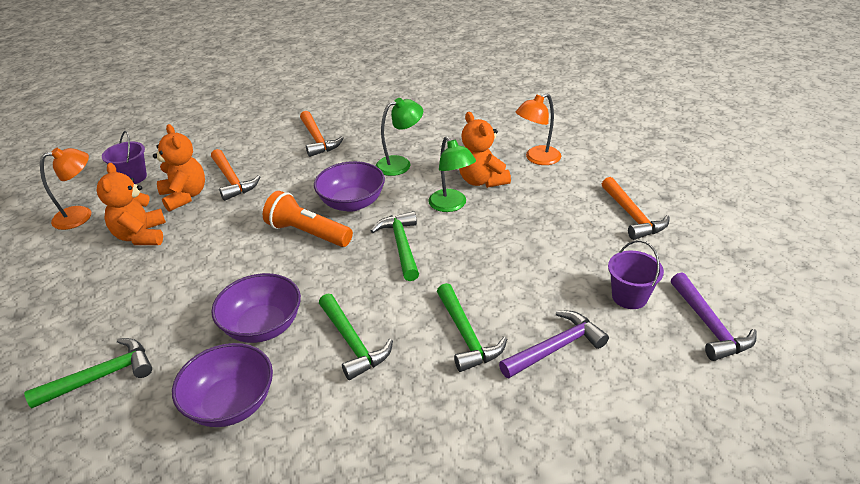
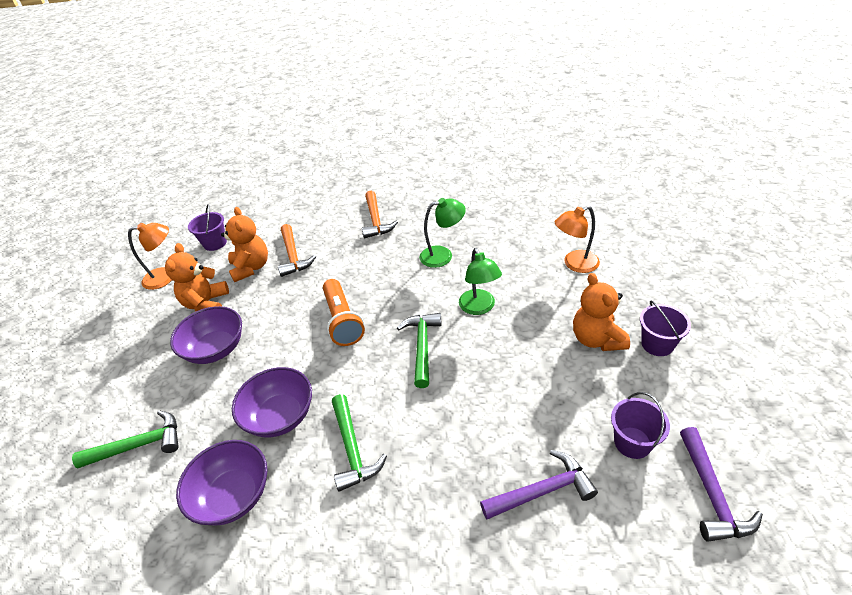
camera: 15 degrees right, 5 degrees up
(307, 233) = (343, 321): orange flashlight -> orange flashlight turned 150 degrees counterclockwise
(352, 203) = (389, 293): purple bowl -> purple bowl (216, 349)
(466, 335) = (458, 459): green hammer -> none
(482, 180) = (515, 283): orange teddy bear -> orange teddy bear (596, 339)
(632, 216) = (657, 344): orange hammer -> purple bucket

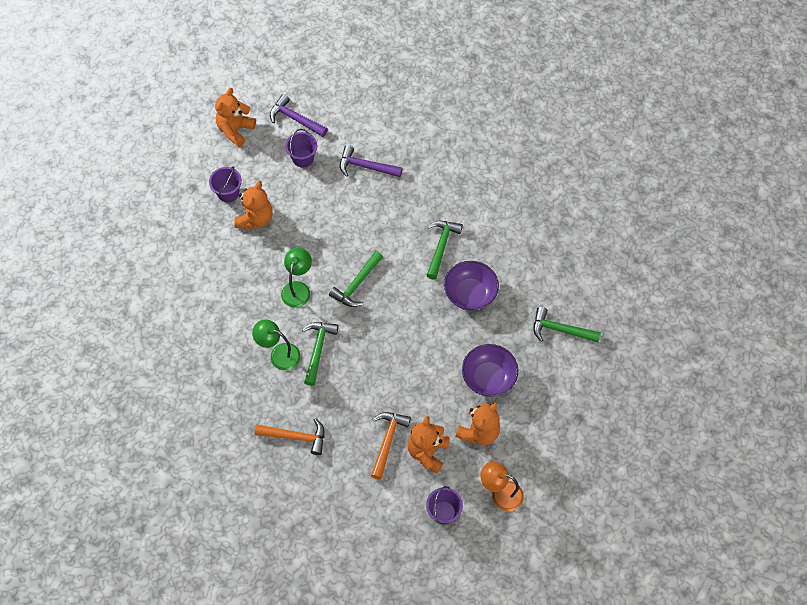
camera: 150 degrees left, 20 degrees up
(233, 495) = (516, 262): purple bowl -> none
(343, 321) = (391, 342): orange flashlight -> none
(376, 220) = (295, 437): orange hammer -> orange hammer turned 75 degrees clockwise
(411, 276) = (318, 350): none -> green hammer
(574, 264) = (204, 278): orange lamp -> none
(711, 493) = (295, 119): purple hammer -> purple hammer turned 90 degrees counterclockwise
(754, 419) = (235, 130): none -> orange teddy bear

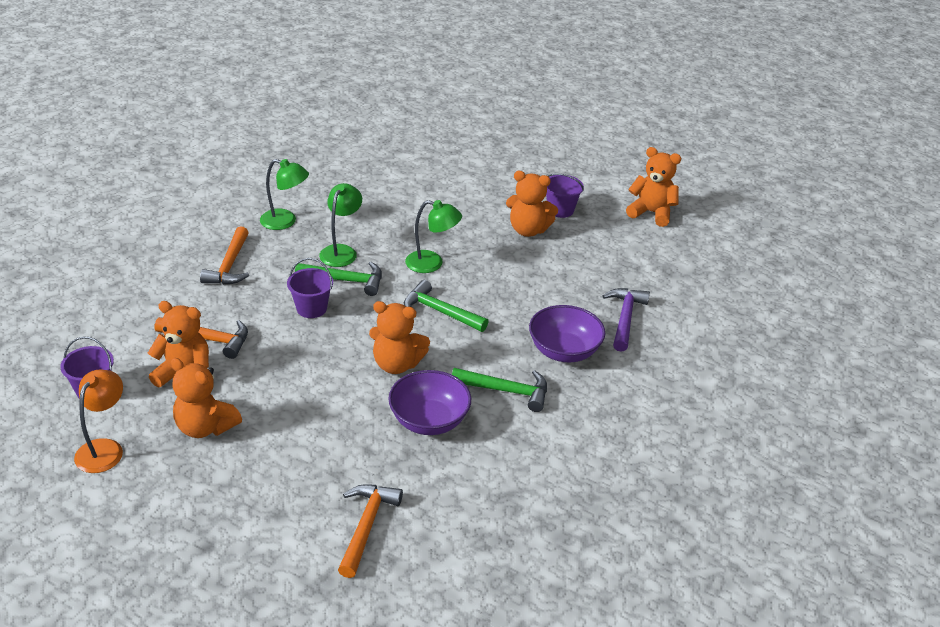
camera: 85 degrees right, 25 degrees down
(235, 399) = (285, 222): none -> green lamp
(295, 119) = (682, 258): purple hammer -> none
(303, 158) = (624, 264): purple bucket -> purple bucket (311, 308)
(414, 313) = (397, 364): none -> orange teddy bear
(488, 378) = (290, 438): purple bowl -> purple bowl (564, 351)
(560, 330) = (366, 526): green hammer -> orange hammer

